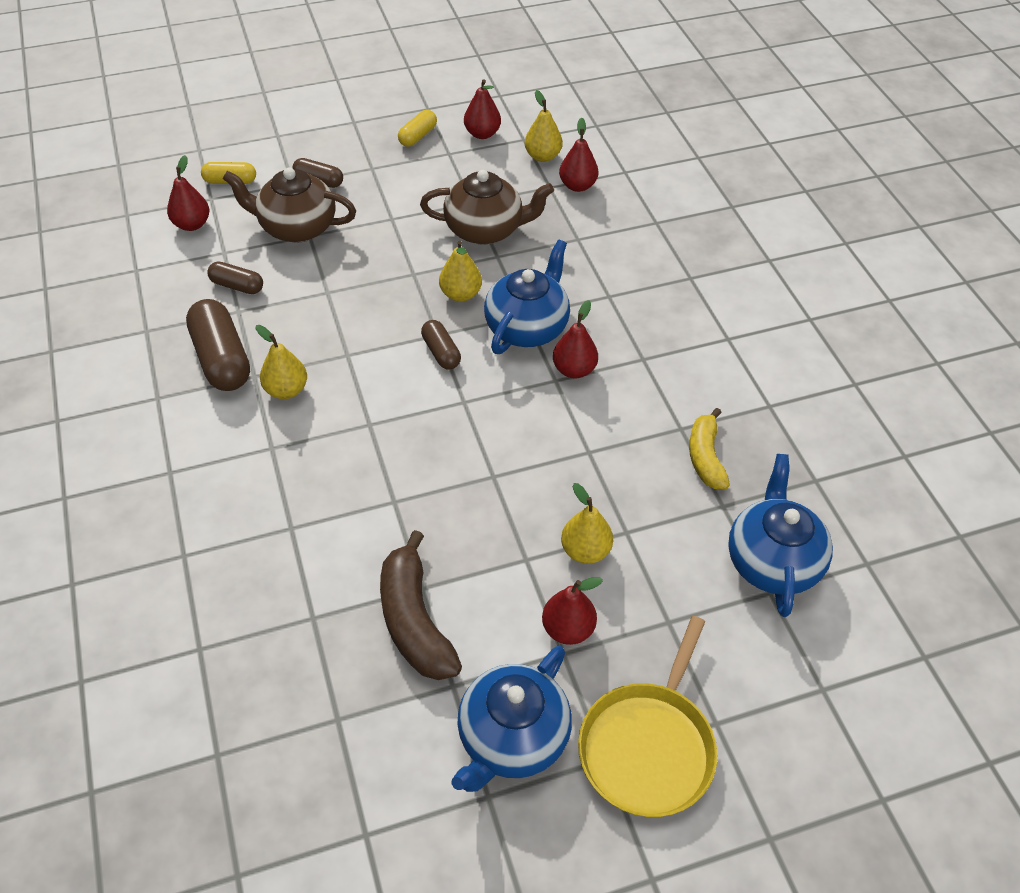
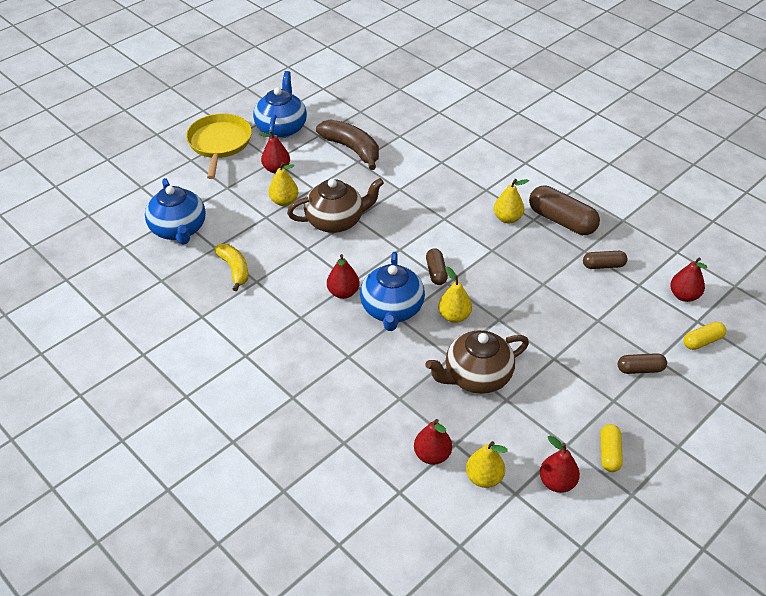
camera: 155 degrees right, 5 degrees down
(296, 227) = (613, 322): brown teapot -> brown teapot (336, 221)
(441, 352) = (436, 272): brown capsule -> brown capsule turned 45 degrees clockwise

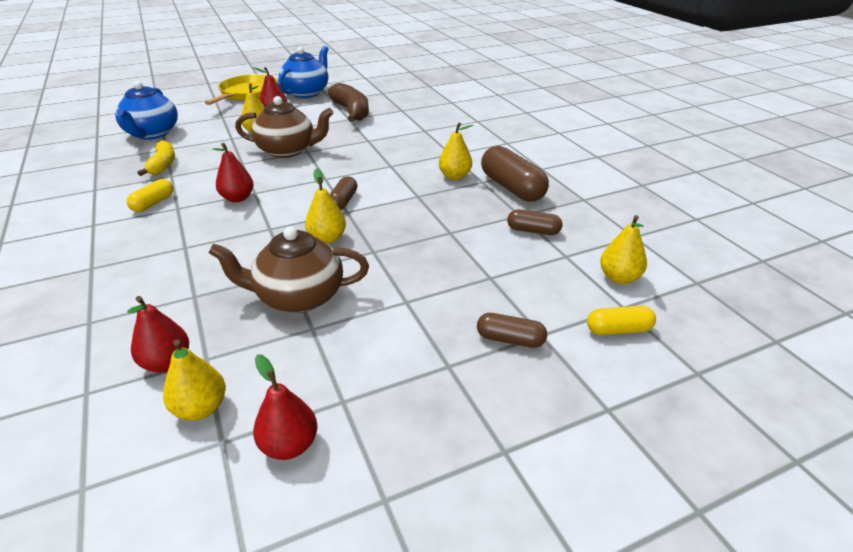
camera: 20 degrees right, 10 degrees down
(392, 310) = (269, 220): blue teapot -> none
(609, 453) = (394, 429): yellow capsule -> yellow capsule (153, 203)
(684, 296) = (619, 278): red pear -> yellow pear

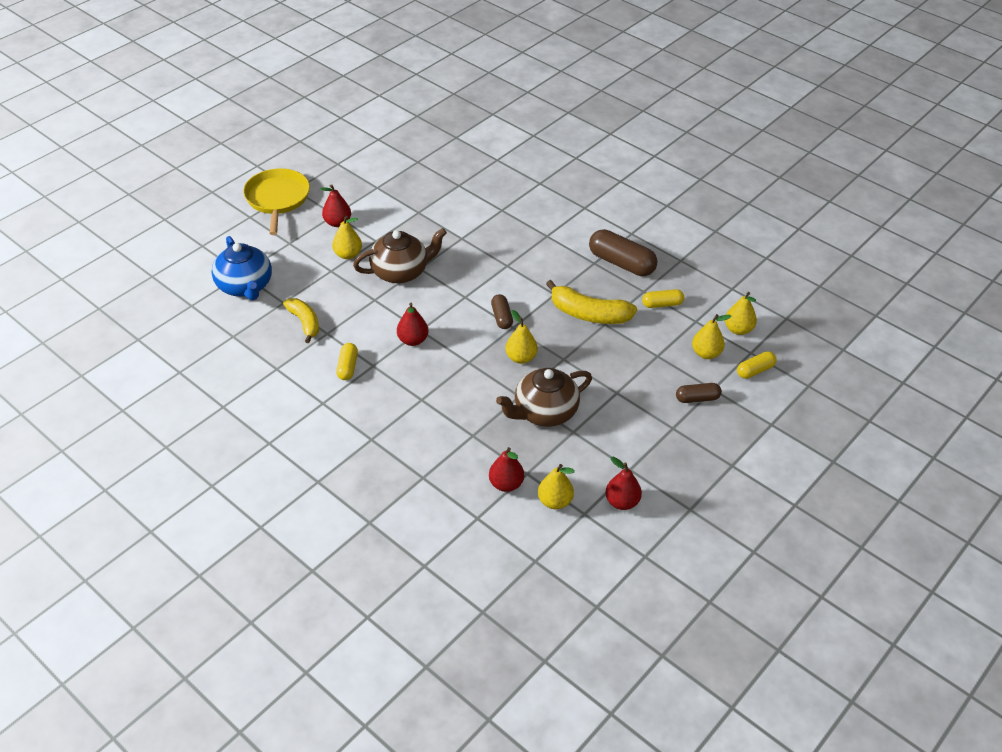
camera: 25 degrees left, 10 degrees up
(306, 92) = (339, 181): blue teapot -> none
(351, 111) = (412, 200): brown banana -> none
(439, 220) = (588, 314): none -> yellow banana
(455, 176) = (569, 263): yellow pear -> yellow pear (706, 353)
(533, 231) = (662, 304): brown capsule -> yellow capsule

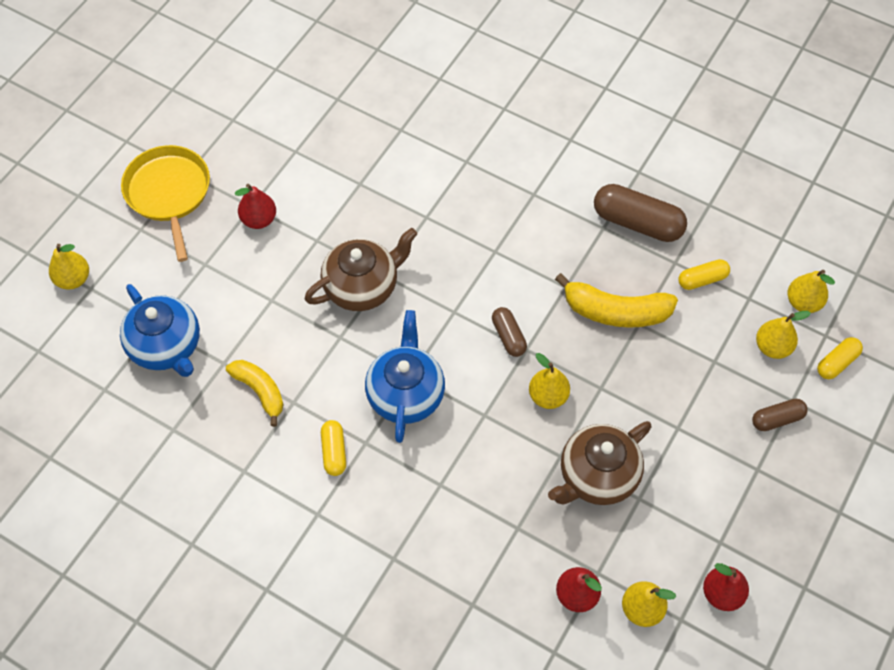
camera: 10 degrees left, 15 degrees up
(348, 254) = (286, 270): yellow pear -> yellow pear (73, 279)
(413, 340) = (406, 393): red pear -> blue teapot

